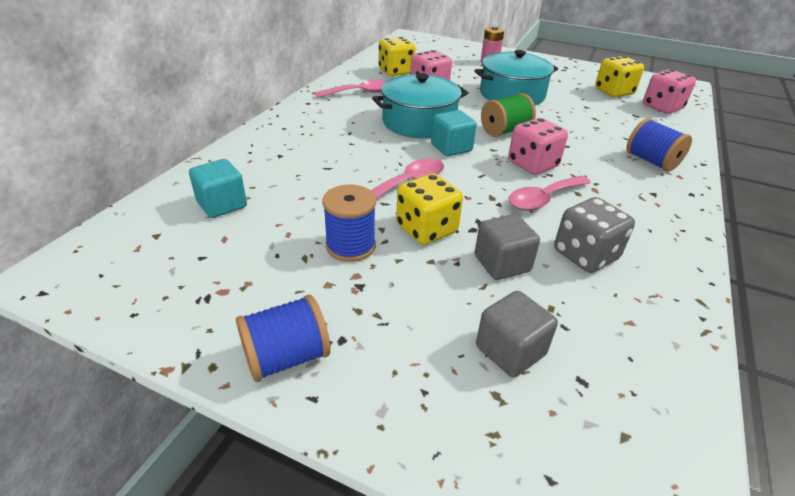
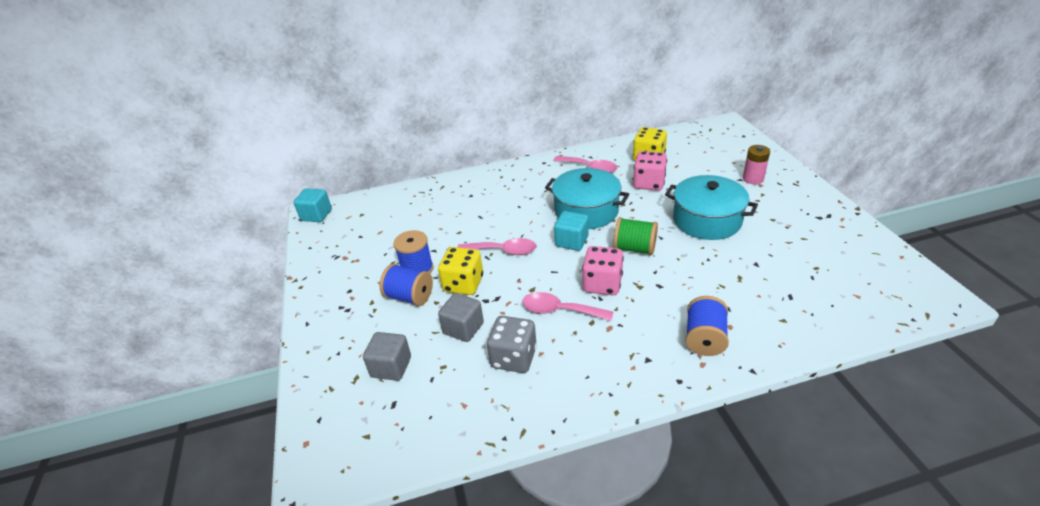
camera: 55 degrees right, 0 degrees up
(222, 205) = (404, 212): turquoise cube -> turquoise cube (316, 215)
(287, 357) = (322, 301): blue spool -> blue spool (410, 297)
(613, 92) = (822, 264): yellow dice -> none
(662, 107) = (842, 304): pink dice -> none

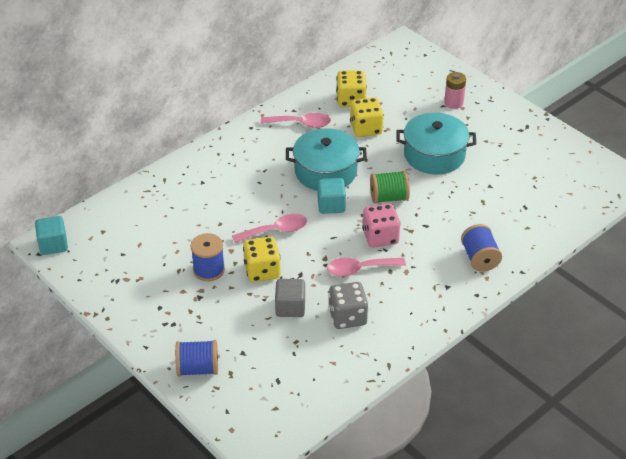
camera: 30 degrees left, 5 degrees up
(391, 367) = (253, 355): grey cube -> none
(410, 297) = (222, 296): blue spool -> blue spool (198, 368)
(649, 183) = (366, 129): pink dice -> yellow dice

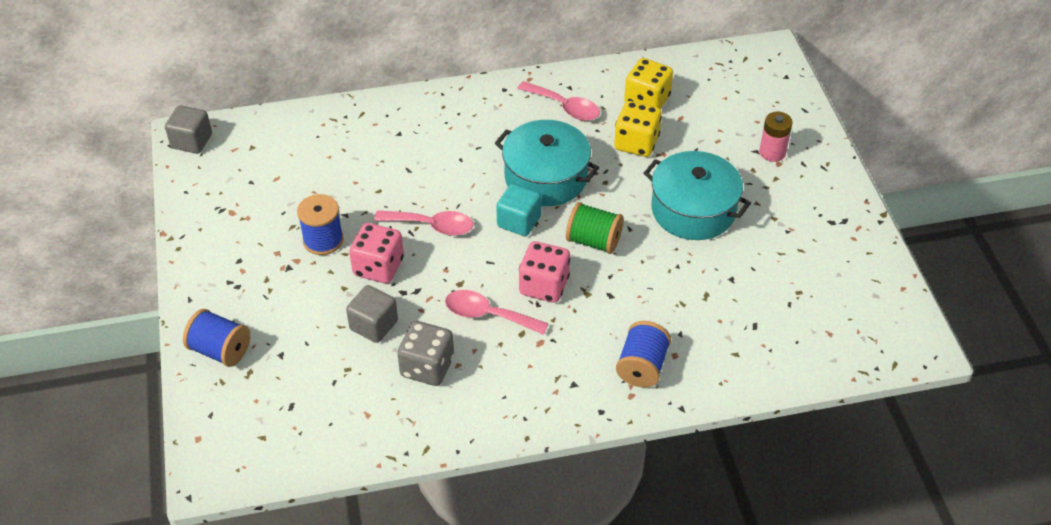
camera: 30 degrees right, 5 degrees up
(53, 245) = (191, 141): turquoise cube -> grey cube
(262, 271) = (378, 267): yellow dice -> pink dice

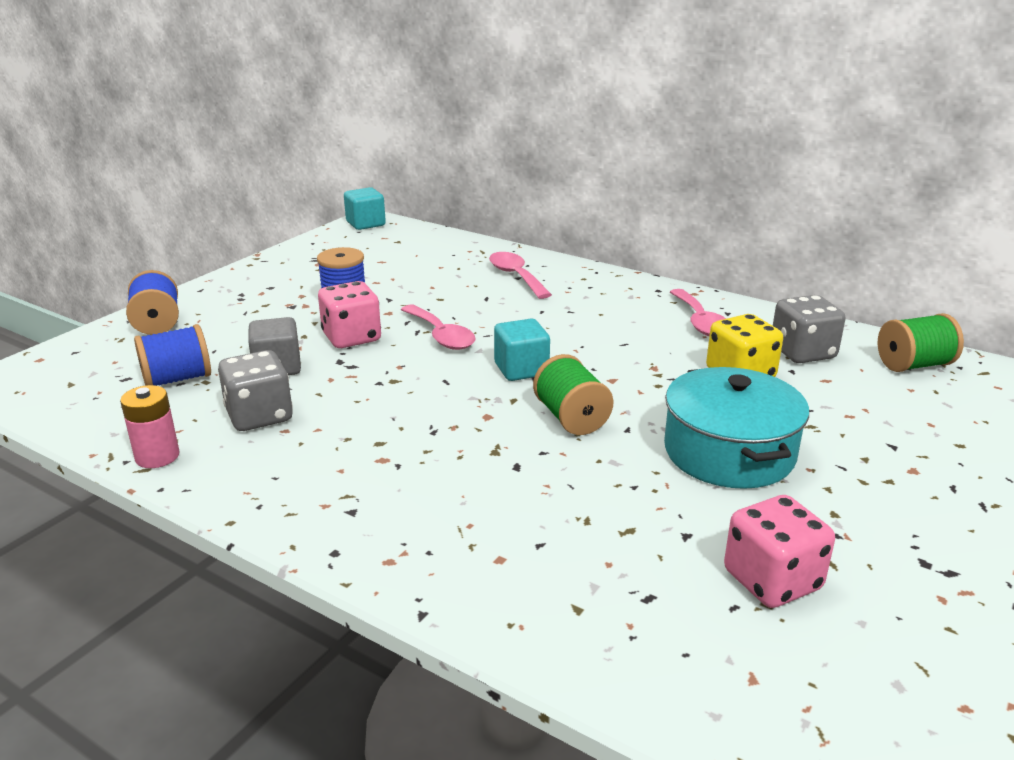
camera: 45 degrees right, 20 degrees down
(191, 141) = (365, 224): grey cube -> turquoise cube
(488, 315) = (375, 413): pink spoon -> pink spoon (516, 276)
(544, 286) = (463, 422): pink dice -> pink dice (772, 580)
(546, 177) = (600, 355): turquoise pot -> none
(642, 367) = (445, 544): blue spool -> blue spool (177, 379)
(647, 100) = (802, 352): yellow dice -> grey dice
(709, 74) = (913, 365): none -> green spool
(772, 152) = (916, 457): pink battery -> pink battery (157, 456)

